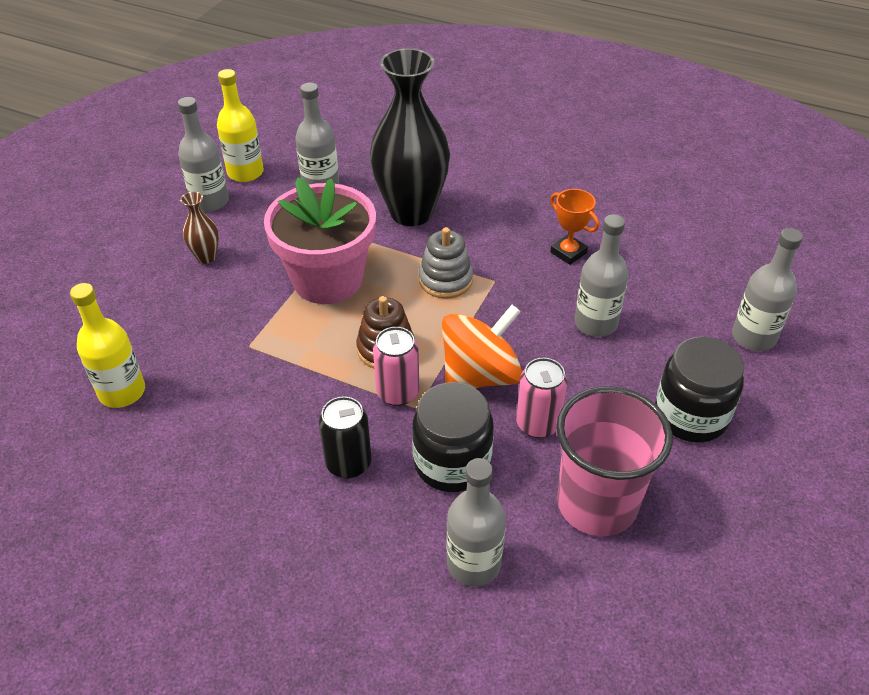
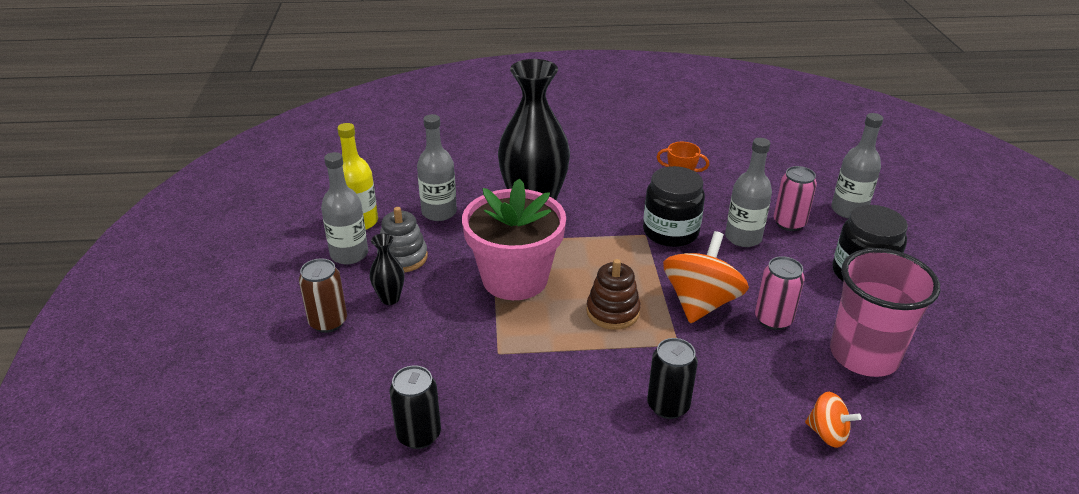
camera: 30 degrees left, 10 degrees down
(122, 392) = (419, 435): yellow bottle -> black can
(140, 260) = (328, 322): none -> brown can
(206, 257) = (390, 298): brown vase -> black vase
(397, 392) = (653, 339): pink can -> pink can (789, 223)
(445, 280) = (608, 246): grey stacking toy -> grey stacking toy (403, 257)
(452, 462) = (742, 371): black jar -> black jar (670, 232)
(473, 563) = (827, 433): grey bottle -> orange spinning top

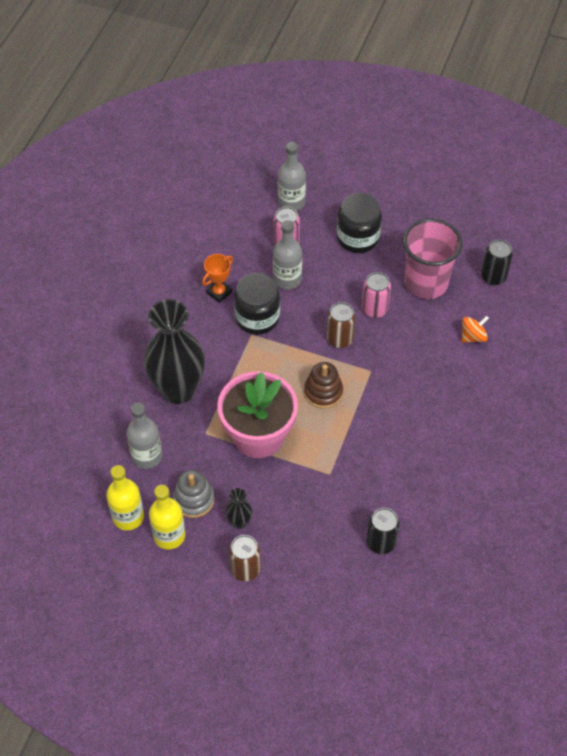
camera: 65 degrees left, 20 degrees up
(349, 254) = (169, 535): grey bottle -> yellow bottle
(668, 406) = (418, 402): black can -> black can (493, 277)
(700, 303) = (340, 339): orange spinning top -> brown can

